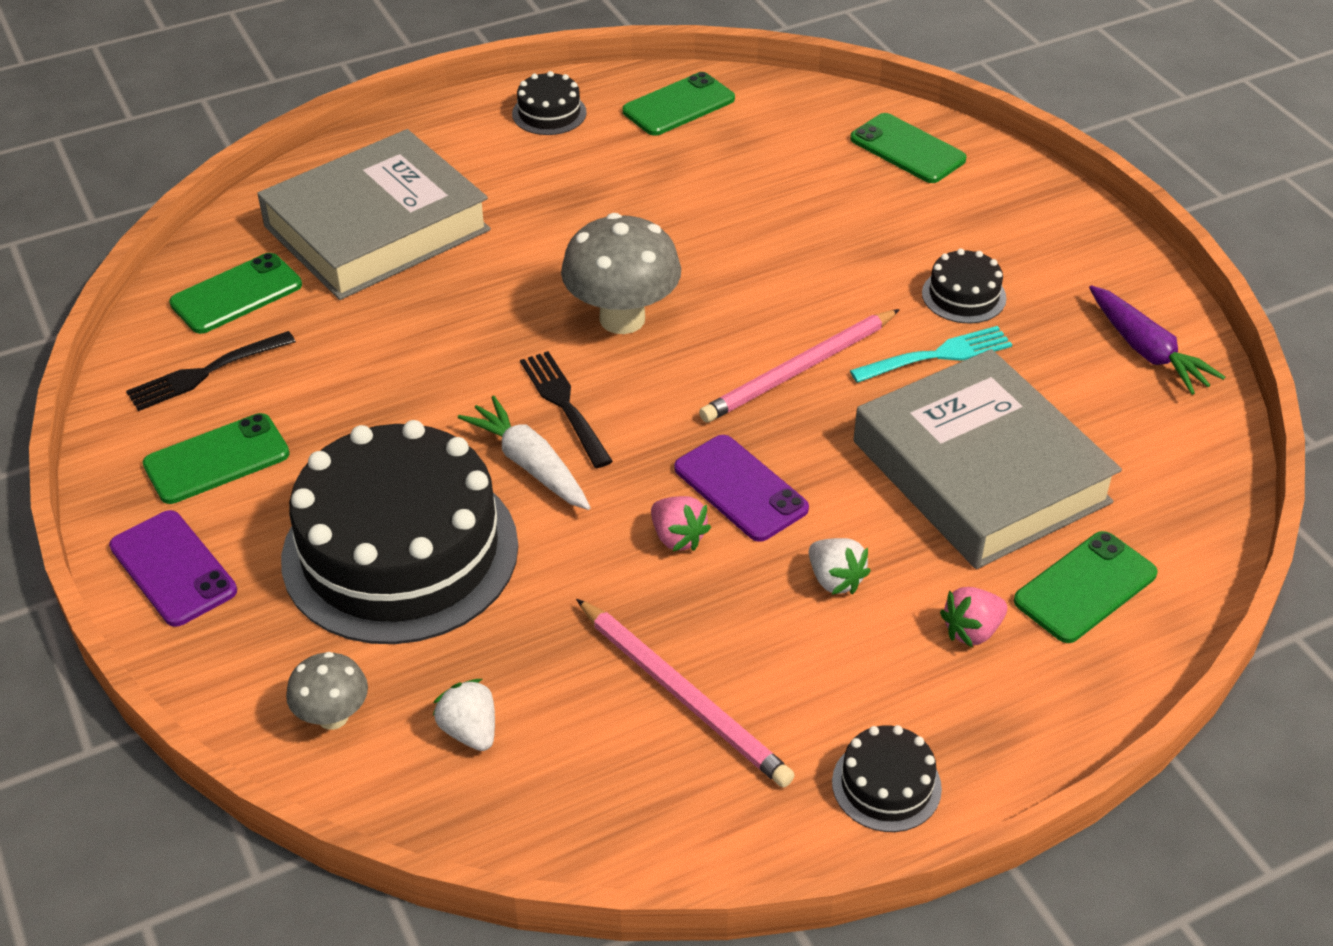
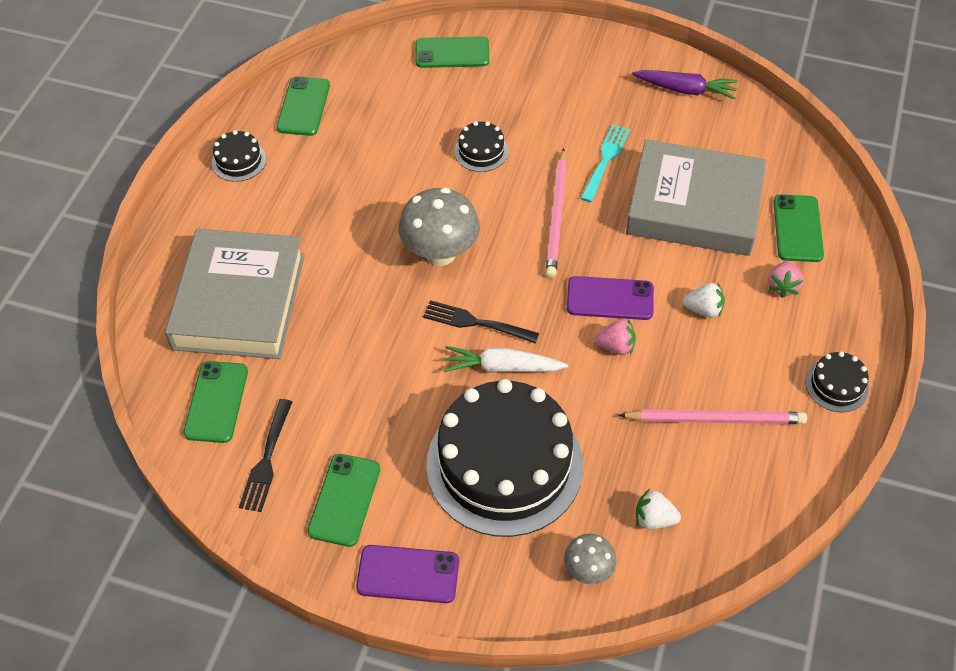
camera: 45 degrees left, 10 degrees up
(964, 295) = (578, 118): black cake -> black cake (481, 151)

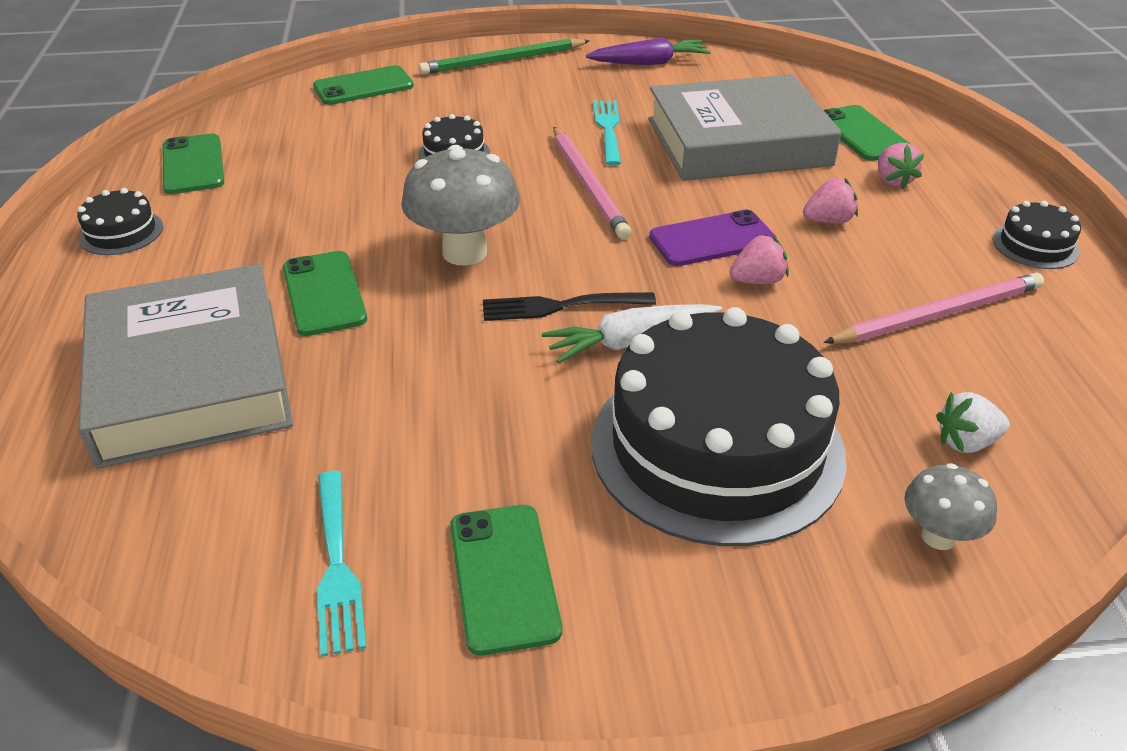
camera: 25 degrees left, 15 degrees down
(216, 402) = (207, 514): green phone -> green phone (324, 294)
(266, 459) = (336, 565): black fork -> turquoise fork
(408, 574) = (678, 647): purple phone -> none
(570, 52) = (502, 61): none -> green pencil
(703, 309) = (828, 221): white strawberry -> pink strawberry

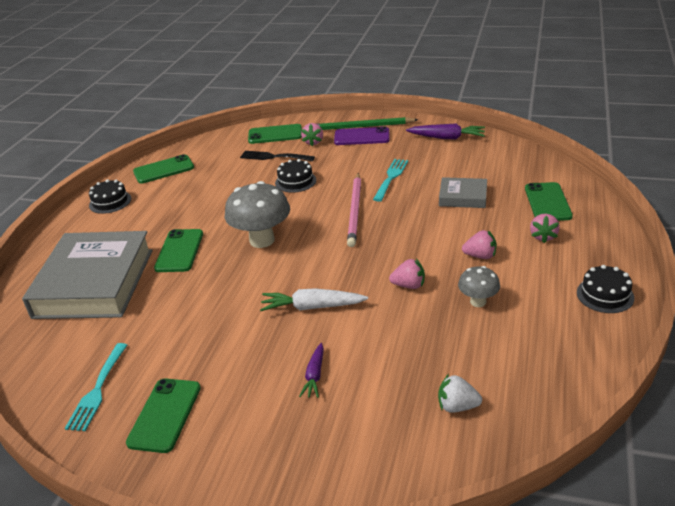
camera: 25 degrees right, 5 degrees down
(193, 165) = (164, 170): green phone -> green phone turned 60 degrees clockwise
(440, 91) = (313, 142): none -> pink strawberry
(562, 306) = (290, 280): black fork -> black fork (274, 157)
(712, 239) = (401, 256): purple phone -> purple phone (362, 137)
(717, 447) = (314, 375): black cake -> purple carrot
(738, 142) = (463, 197): grey book -> grey book, size x0.47
(938, 315) = (503, 327): pink pencil -> none
(938, 536) = (397, 454): grey mushroom -> grey mushroom (478, 302)

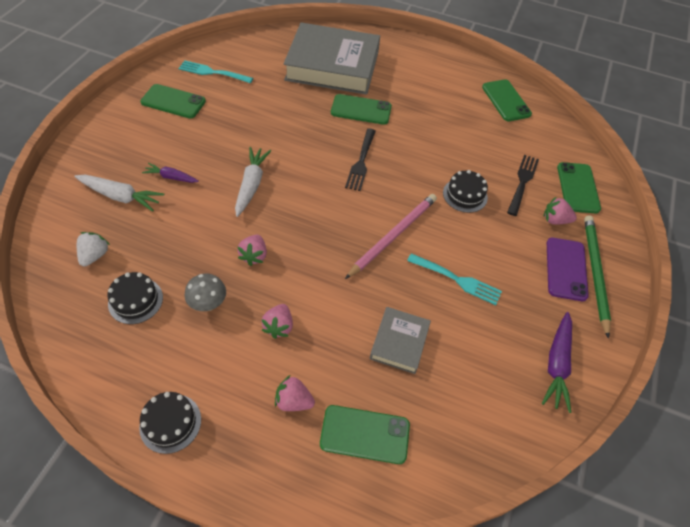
camera: 90 degrees right, 20 degrees up
(110, 202) = (452, 69): black cake -> black cake (135, 300)
(262, 240) = (361, 161): grey mushroom -> black fork
(355, 211) = (393, 236): pink pencil -> pink pencil turned 120 degrees clockwise
(359, 413) = (121, 196): none -> white carrot

